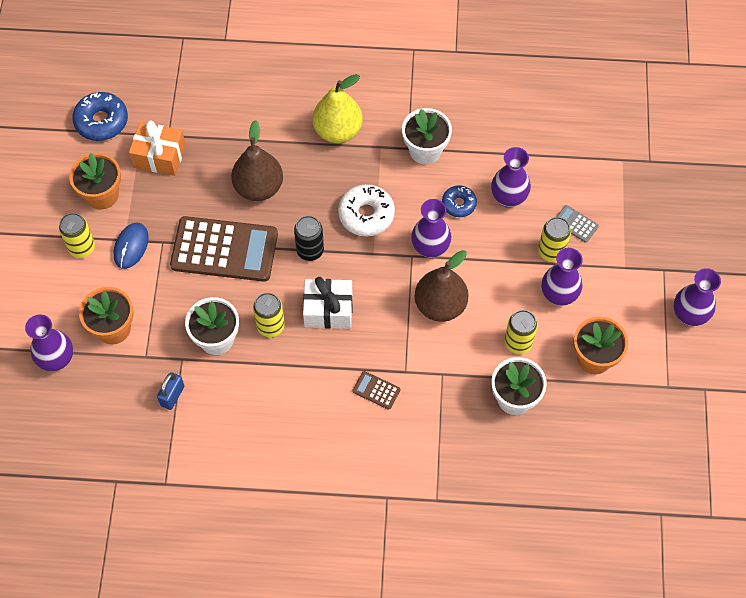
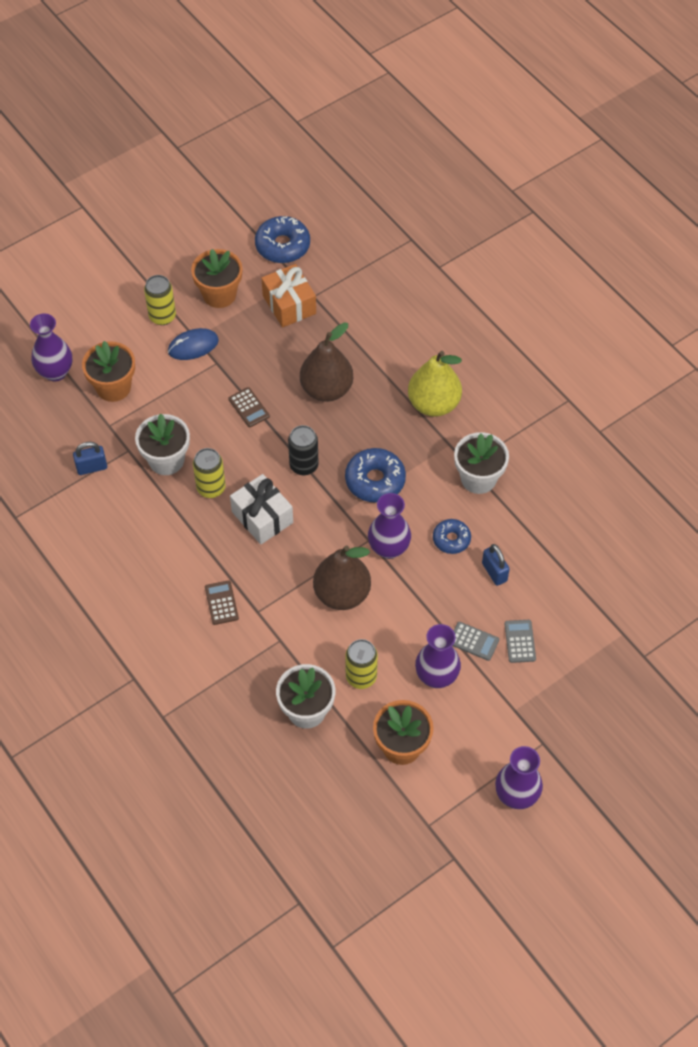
camera: 50 degrees right, 5 degrees down
(224, 249) = (249, 407): brown calculator -> brown calculator, size x0.41
(366, 215) = (375, 480): white donut -> blue donut
(508, 198) = (494, 572): purple vase -> blue padlock
(551, 252) = (473, 641): yellow can -> grey calculator

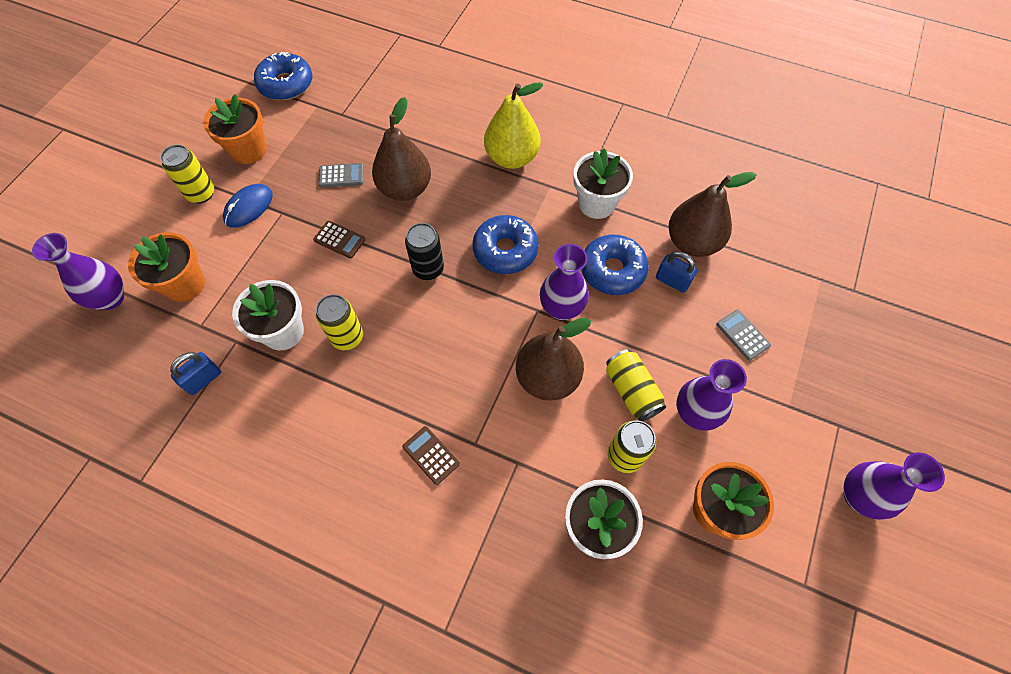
camera: 30 degrees left, 5 degrees up
(262, 517) = (418, 341): white gift -> none
(289, 304) = (323, 130): orange gift -> none
(399, 636) = (631, 391): none -> yellow can
(451, 539) = (612, 270): blue donut -> blue donut, size x1.61
(473, 641) = (702, 358): grey calculator -> grey calculator (341, 175)
(536, 550) = (692, 242): none -> brown pear

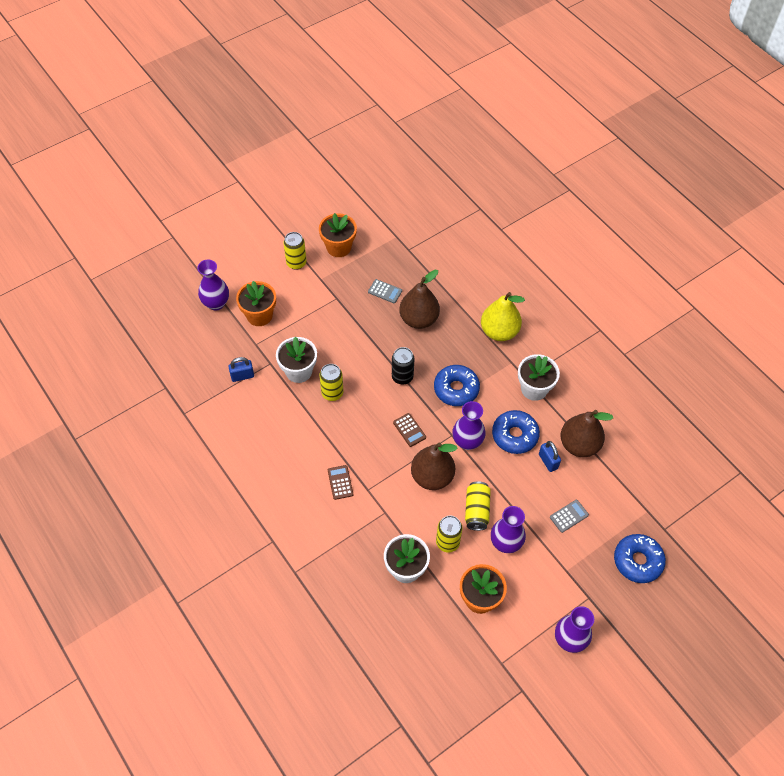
camera: 30 degrees right, 5 degrees down
(249, 207) = (319, 285): blue mouse -> none
(286, 84) = (385, 212): blue donut -> blue donut (637, 561)
(339, 240) = (361, 332): brown calculator -> brown calculator (409, 430)
(742, 335) = (569, 516): grey calculator -> grey calculator turned 60 degrees clockwise

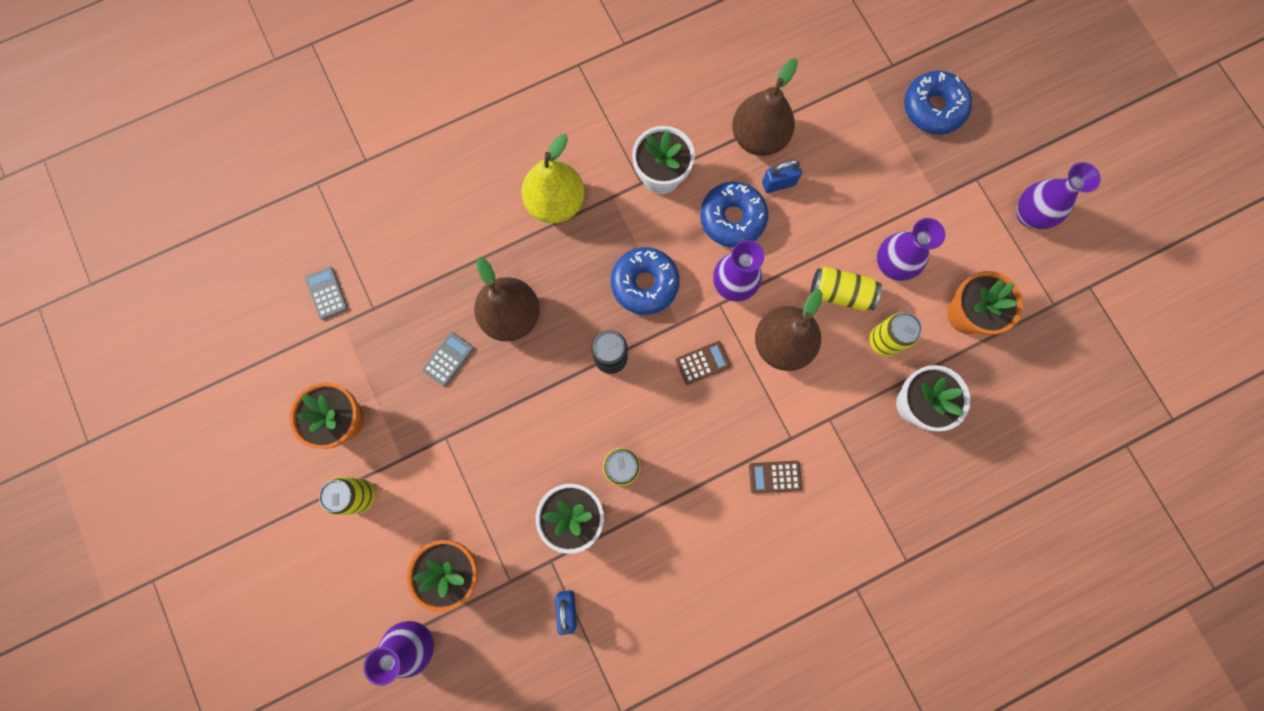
camera: 80 degrees left, 20 degrees up
(569, 516) = (862, 176): grey calculator -> grey calculator (326, 293)

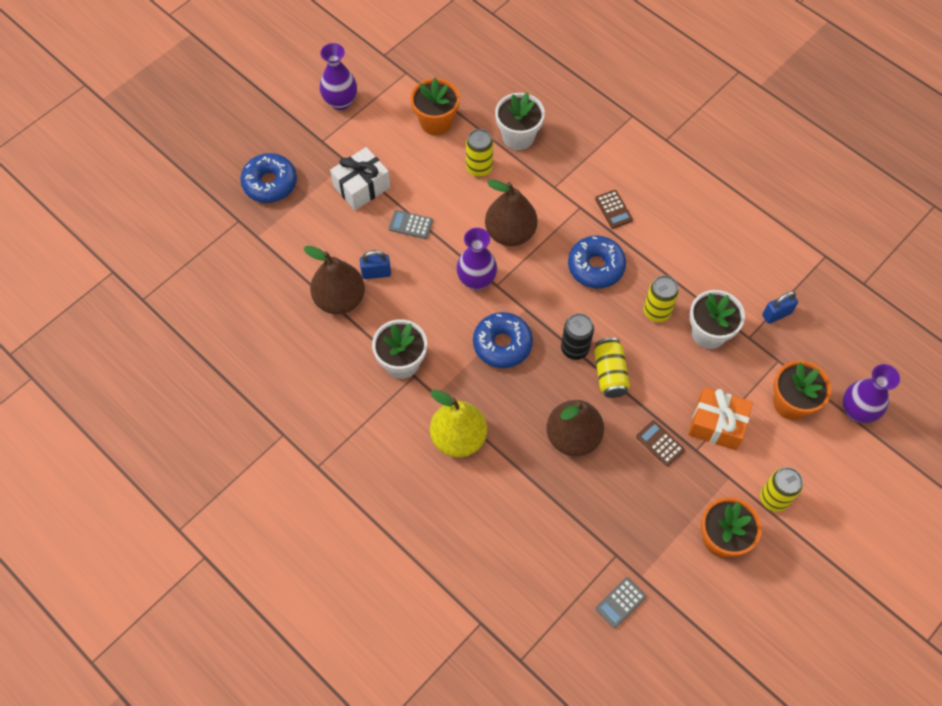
camera: 110 degrees left, 15 degrees down
(448, 359) = (631, 473): grey calculator -> grey calculator (410, 225)
(464, 473) = (716, 425): none -> orange gift
(702, 363) = (549, 282): brown calculator -> brown calculator (660, 443)
(732, 218) = (420, 297): blue donut -> blue donut (596, 266)
(778, 183) = (376, 273): blue padlock -> blue padlock turned 60 degrees counterclockwise
(840, 293) = (453, 205): yellow can -> yellow can (610, 373)
(892, 265) = (416, 178): purple vase -> none
(898, 202) = (362, 187): none -> white gift

